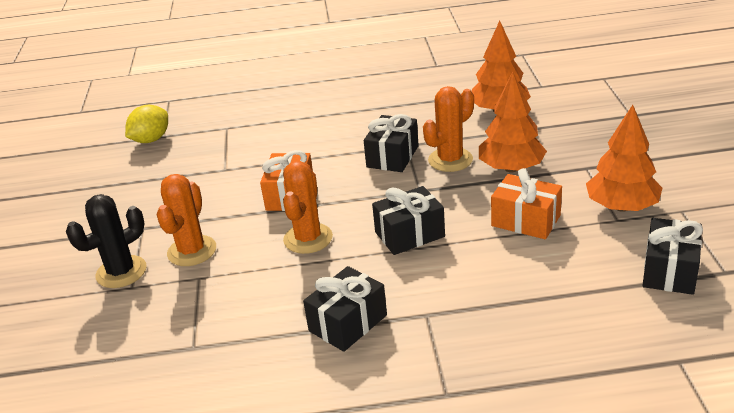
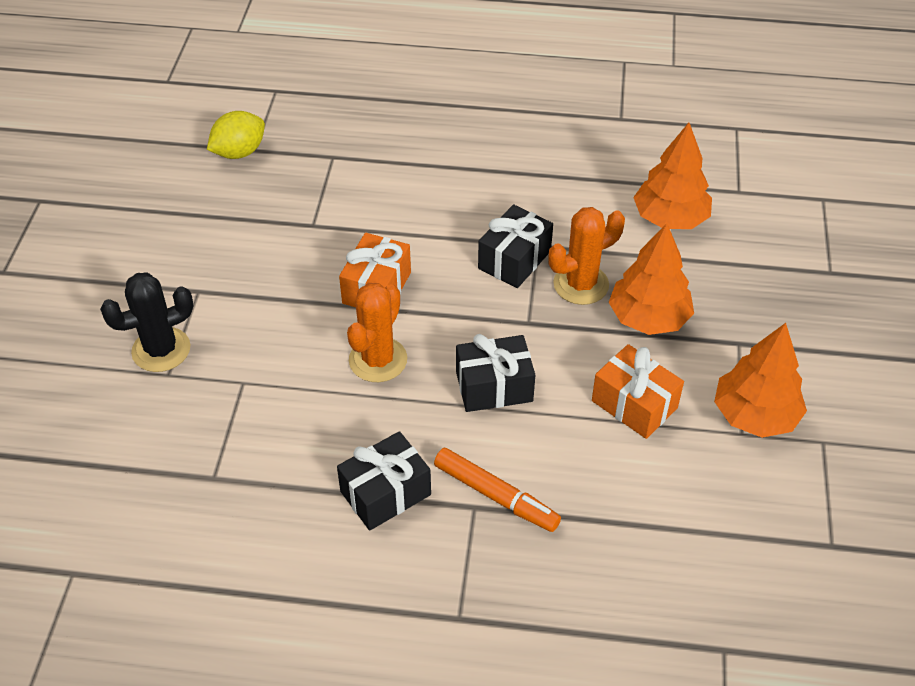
camera: 10 degrees right, 15 degrees up
(192, 251) = (244, 341): orange cactus -> none
(441, 303) = (496, 495): none -> orange marker
(669, 271) = (769, 525): black gift -> none

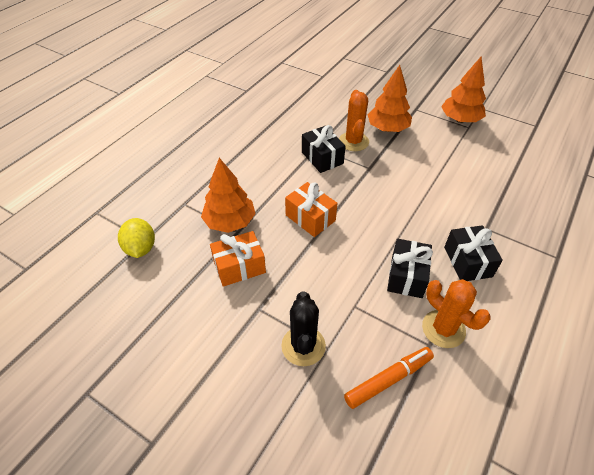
camera: 65 degrees left, 0 degrees up
(378, 360) = (367, 235): orange cactus -> orange cactus (443, 329)
(494, 387) = (408, 194): black gift -> black gift (406, 276)
(496, 495) = (482, 218): orange marker -> orange marker (388, 379)
(634, 404) = (440, 151): orange gift -> orange gift (239, 267)
(670, 219) = (327, 100): orange tree -> orange tree (230, 222)

